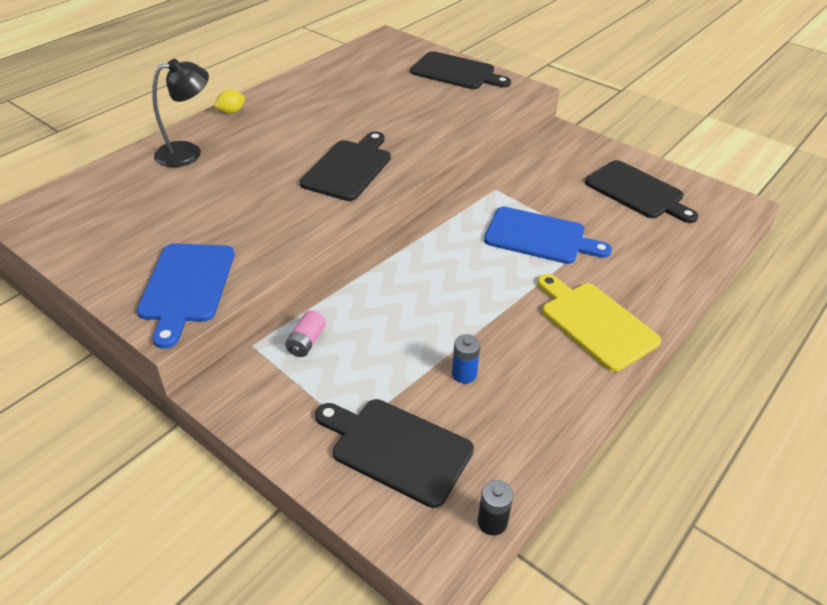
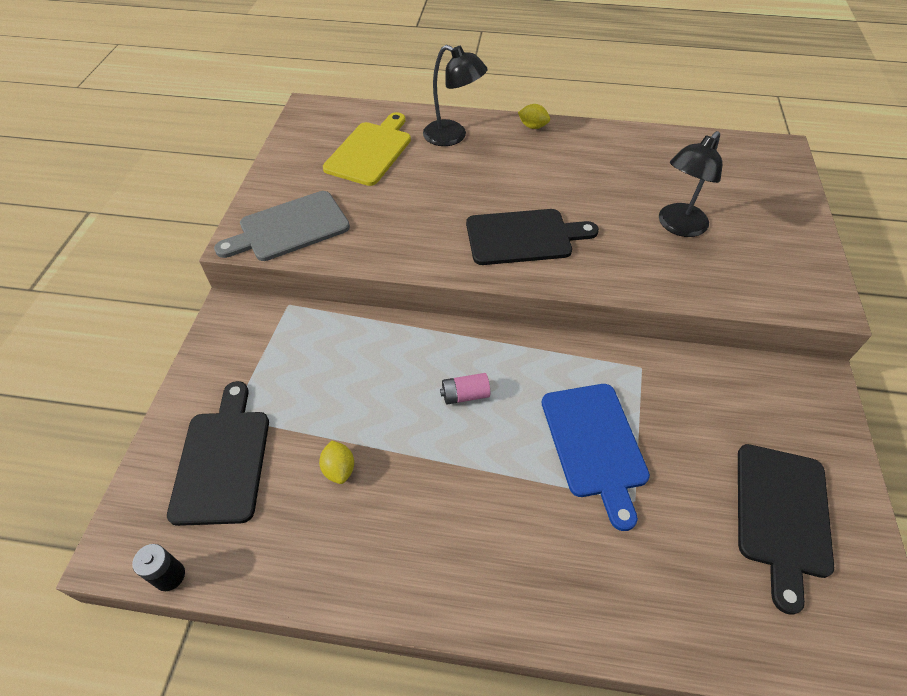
camera: 60 degrees right, 10 degrees up
(187, 286) = (289, 228): blue cutting board -> grey cutting board
(306, 342) = (311, 335): pink battery -> pink battery (465, 395)
(411, 105) = (677, 226): none -> black lamp
(456, 72) = (784, 229): black cutting board -> none
(464, 374) = (339, 469): blue battery -> yellow lemon
(595, 323) = (490, 561): yellow cutting board -> yellow cutting board (370, 151)

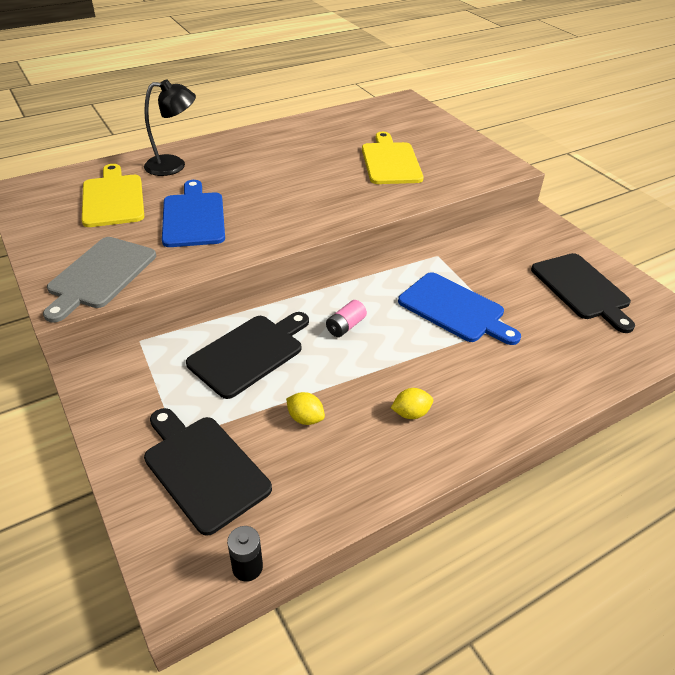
camera: 40 degrees left, 10 degrees down
(415, 203) = (193, 217): none -> blue cutting board
(523, 237) = (298, 206): black cutting board -> black cutting board (249, 353)
(533, 126) = (230, 139): yellow lemon -> yellow lemon (410, 413)
(677, 226) = (390, 161): black lamp -> yellow cutting board

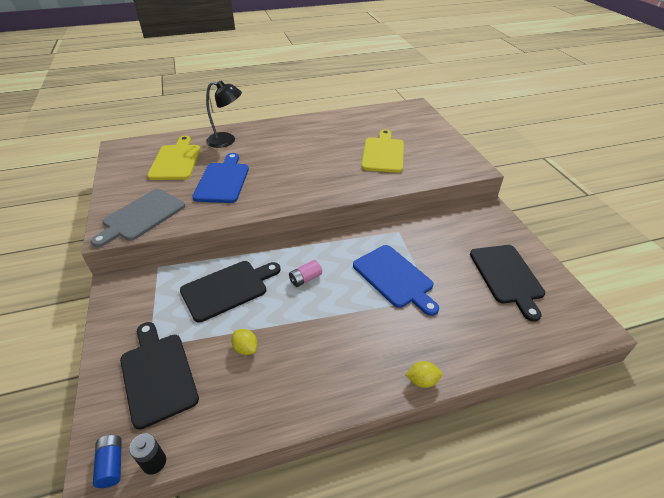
camera: 15 degrees right, 0 degrees up
(192, 581) = (112, 464): none -> blue battery
(410, 413) = (326, 359): yellow lemon -> yellow lemon (422, 381)

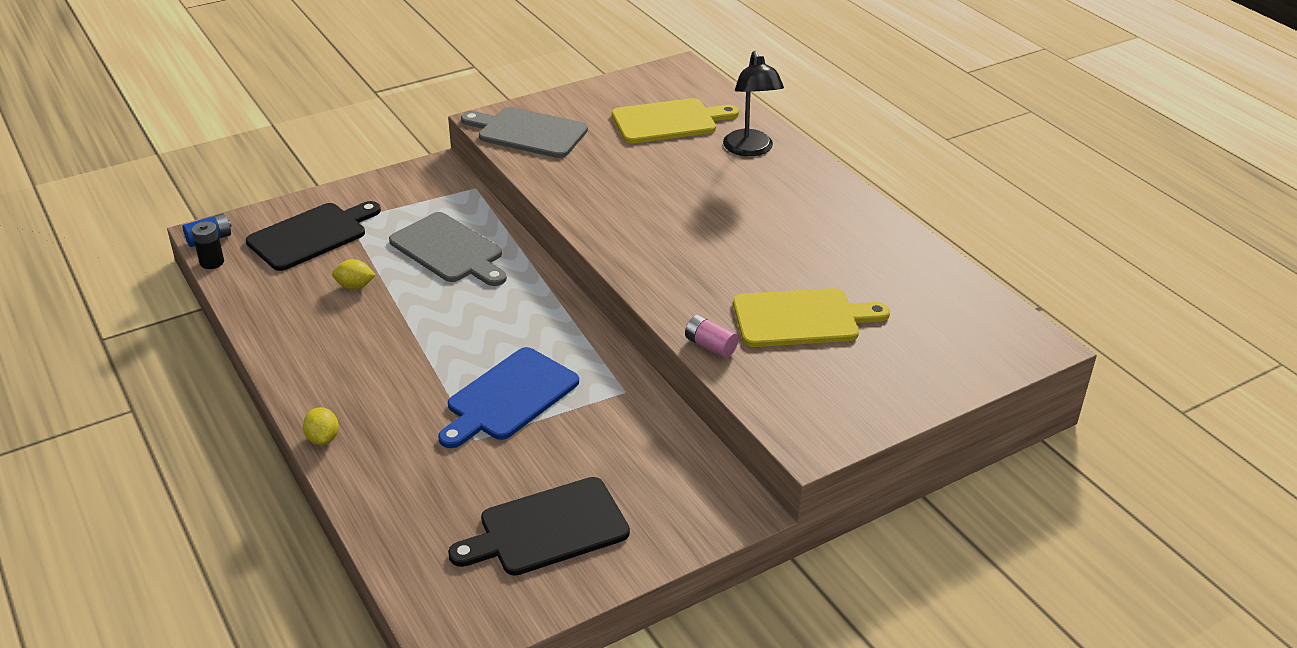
camera: 75 degrees right, 5 degrees down
(222, 181) = (635, 172): blue cutting board -> none
(227, 289) = (449, 250): black cutting board -> grey cutting board
(246, 348) = (355, 286): yellow lemon -> yellow lemon turned 60 degrees clockwise
(305, 279) = (484, 311): pink battery -> pink battery (710, 346)

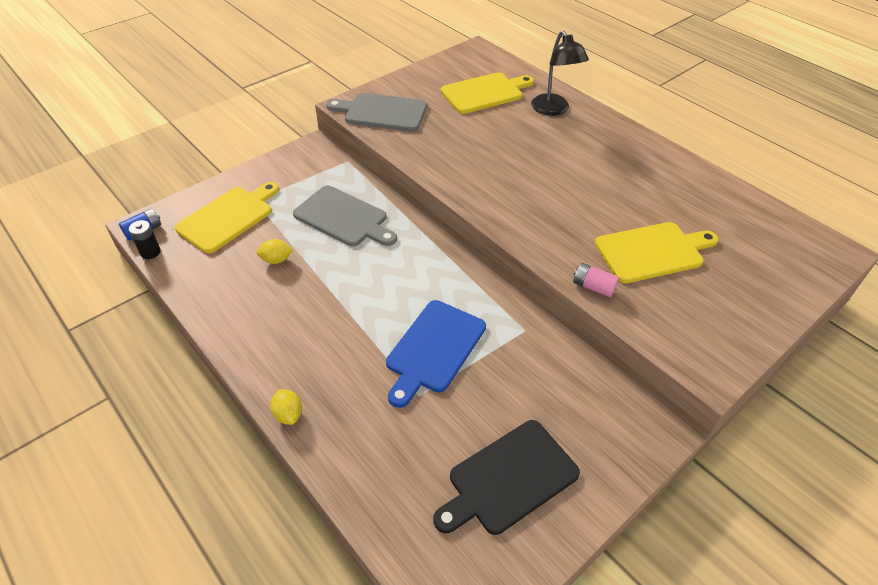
camera: 10 degrees left, 10 degrees up
(311, 235) = (228, 217): black cutting board -> yellow cutting board

